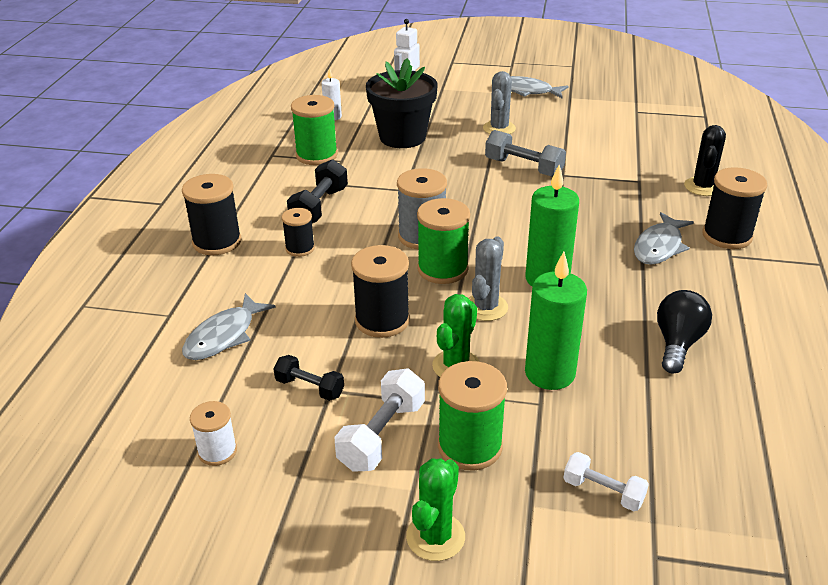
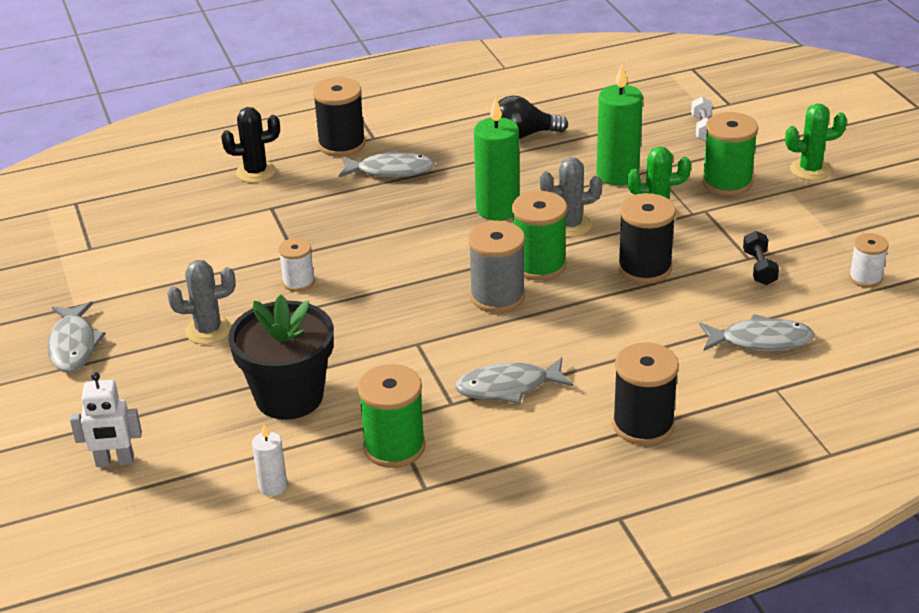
camera: 120 degrees left, 0 degrees up
(300, 248) = (594, 362): black spool -> none
(319, 207) = (508, 387): black dumbbell -> grey fish
(382, 435) = (761, 218): white dumbbell -> none
(523, 167) = (298, 282): grey dumbbell -> white spool

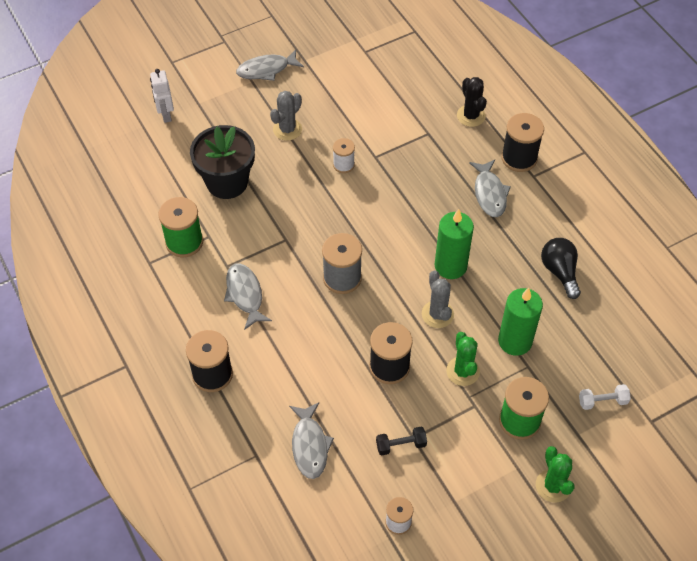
camera: 80 degrees right, 20 degrees up
(208, 330) = (287, 129): grey cactus -> grey cactus turned 60 degrees clockwise
(273, 486) = (148, 190): white candle -> none
(539, 265) = (383, 299): green spool -> none

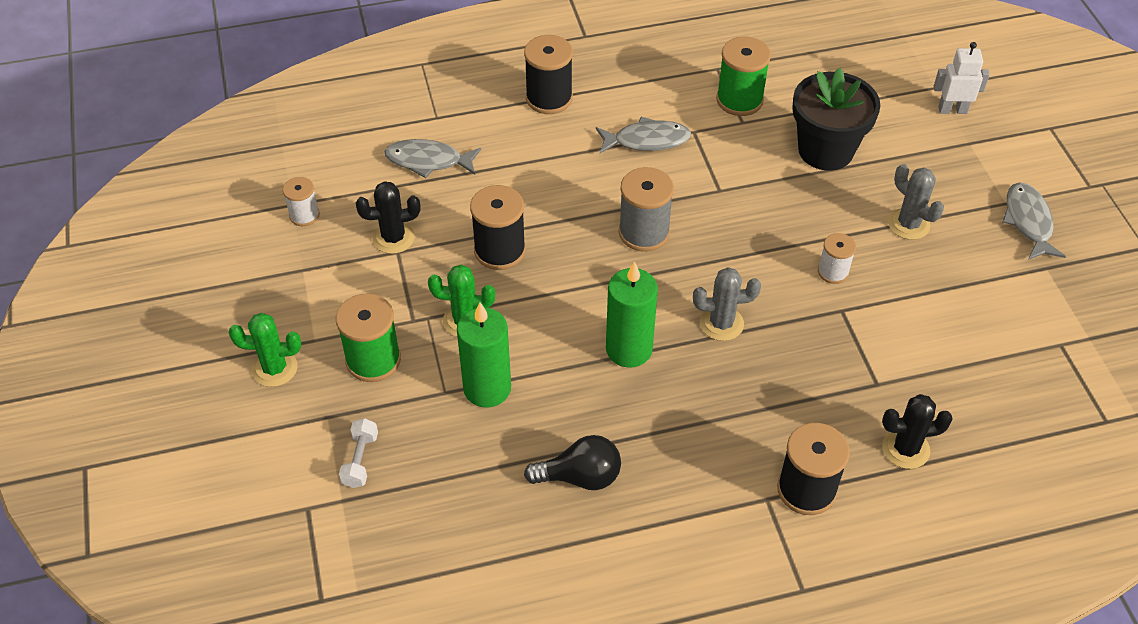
camera: 105 degrees right, 5 degrees down
(401, 445) = (393, 238): black dumbbell -> black cactus
(437, 314) = (557, 316): grey cactus -> grey cactus (721, 323)
(489, 193) = (744, 430): grey fish -> none

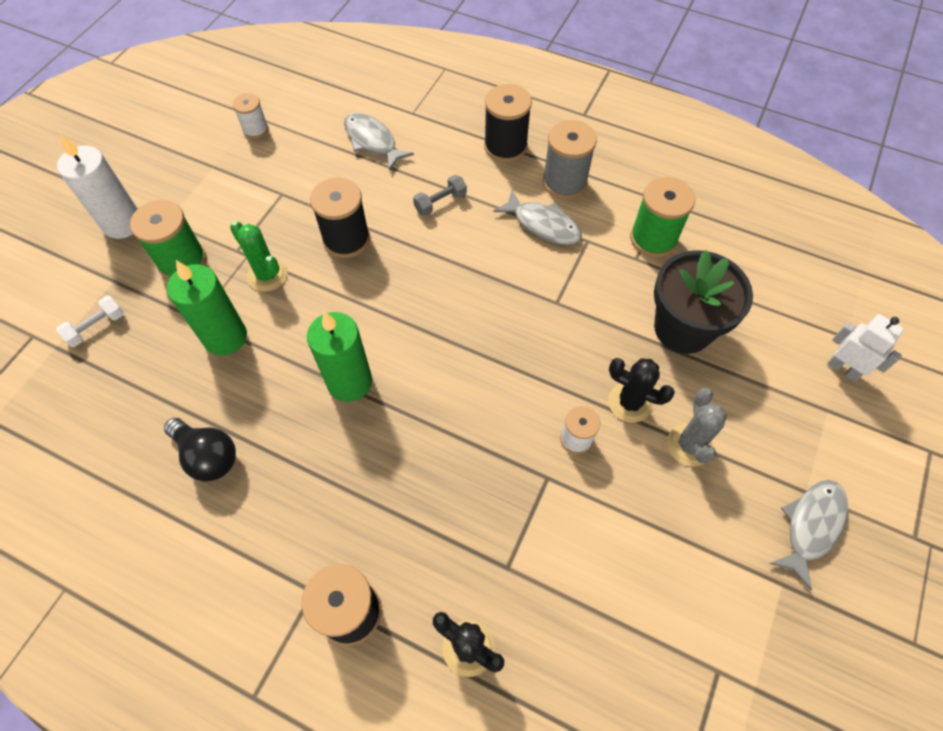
camera: 40 degrees right, 10 degrees up
(274, 368) = (123, 223): green cactus -> white candle
(393, 238) = (290, 182): black cactus -> black cactus (630, 402)
(545, 174) = (440, 202): none -> grey dumbbell
(644, 232) = (461, 297): grey spool -> grey spool (564, 182)
(721, 323) = (439, 414): grey cactus -> none

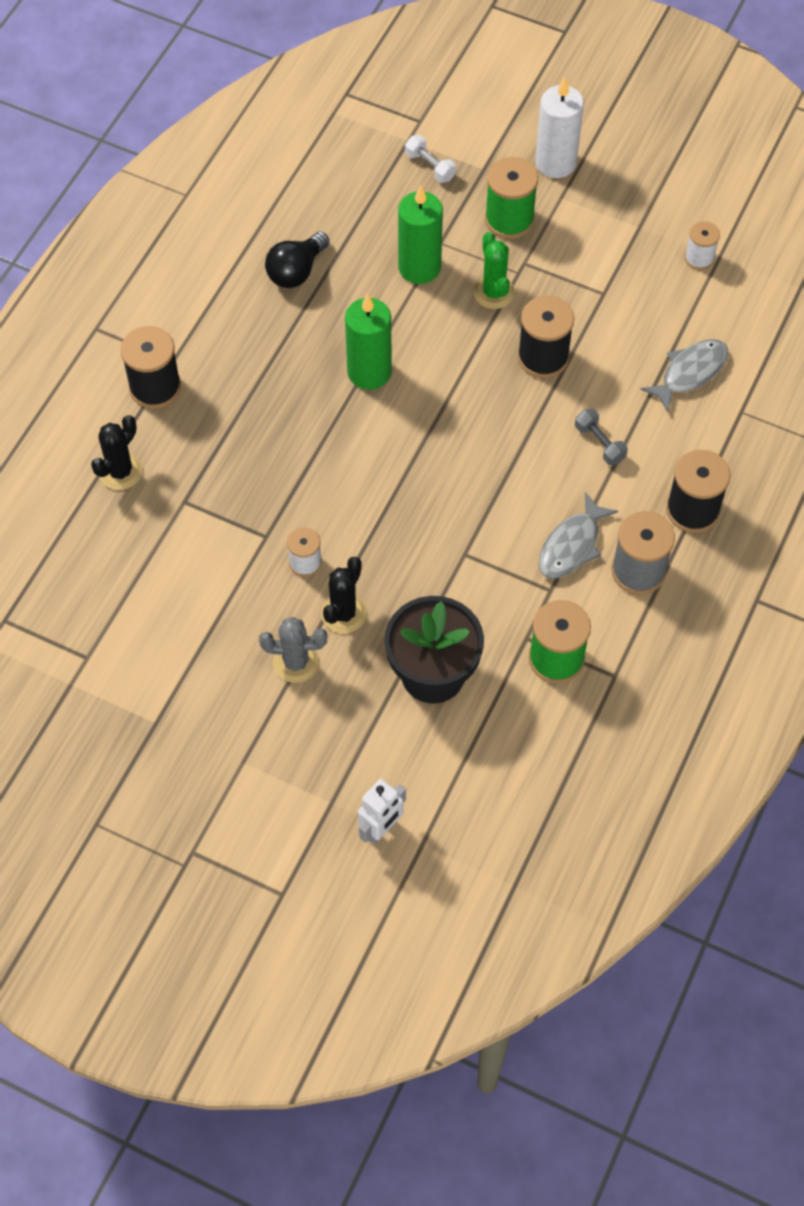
camera: 90 degrees right, 0 degrees up
(267, 275) = (493, 292): green cactus -> green cactus turned 60 degrees counterclockwise
(811, 526) = (208, 759): grey fish -> none

